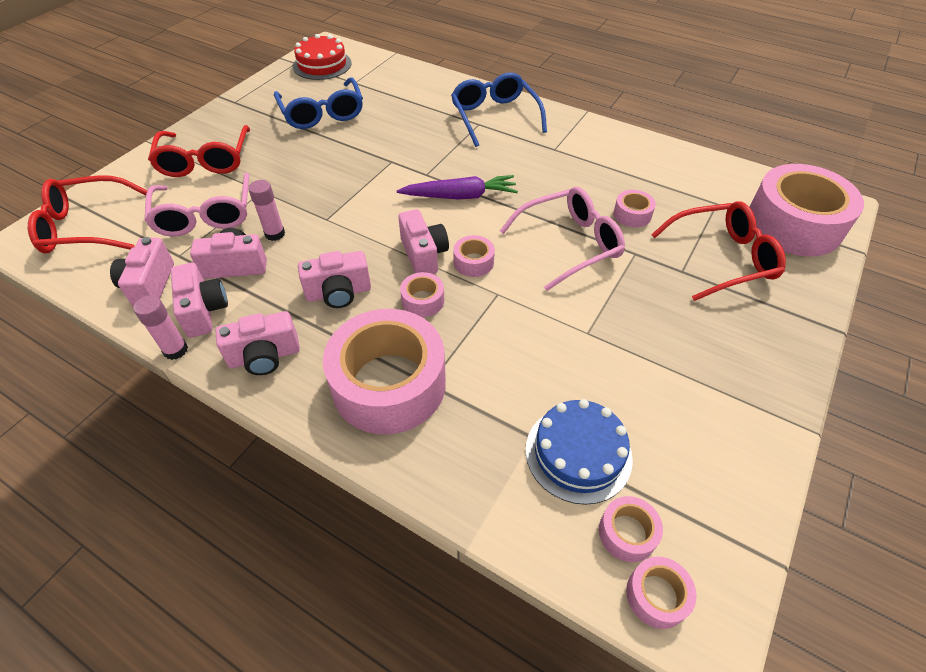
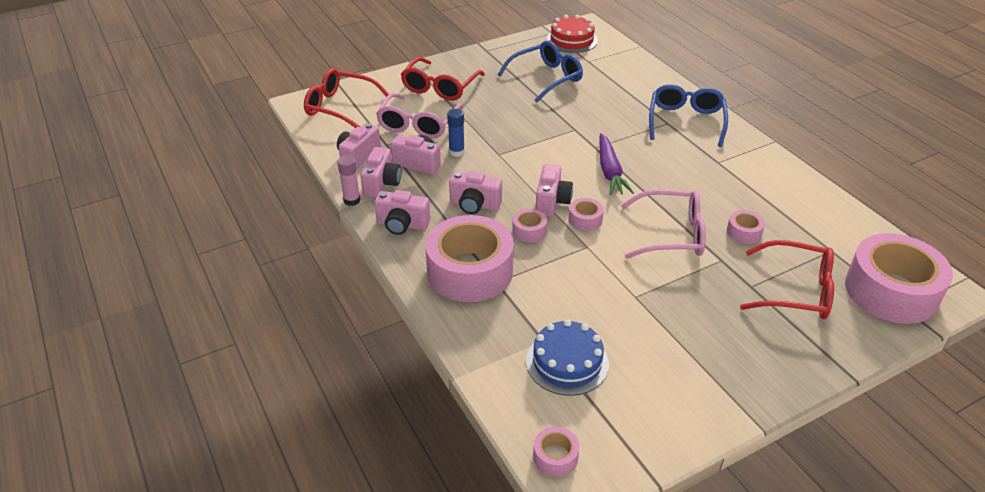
camera: 30 degrees right, 10 degrees down
(275, 234) = (456, 152): pink glue stick -> blue glue stick
(322, 113) = (546, 78): blue glasses -> blue glasses turned 135 degrees counterclockwise
(460, 196) = (610, 171): purple carrot -> purple carrot turned 60 degrees clockwise
(627, 533) = (563, 418): pink tape -> none

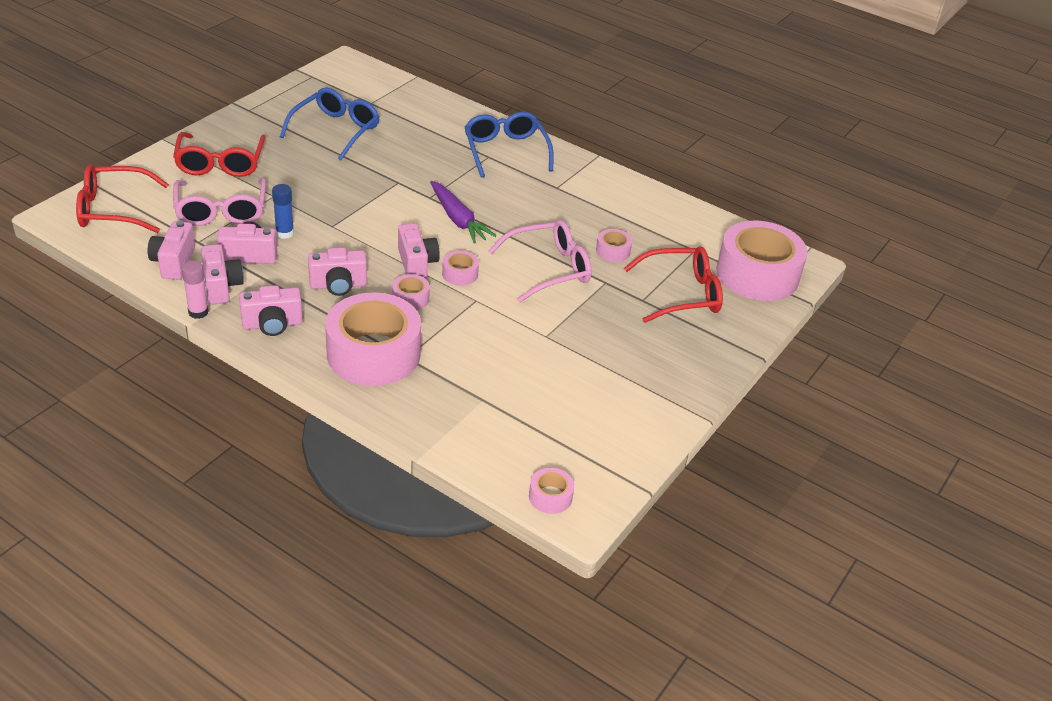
camera: 30 degrees left, 0 degrees up
(567, 362) = (516, 413): blue cake -> none
(572, 40) = (339, 81): red cake -> none

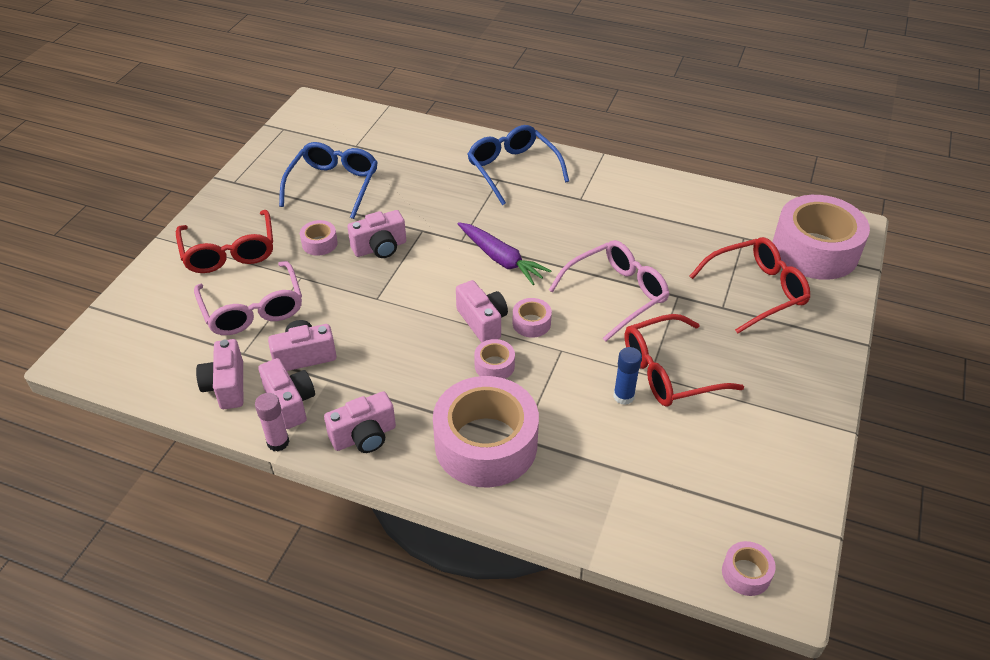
camera: 10 degrees left, 5 degrees up
(113, 210) = (135, 336): red glasses -> red glasses (669, 372)
(284, 233) = (331, 319): blue glue stick -> blue glue stick (623, 396)
(338, 285) = (413, 369): pink camera -> pink camera (380, 248)
(613, 251) = (668, 258): pink tape -> pink tape (319, 243)

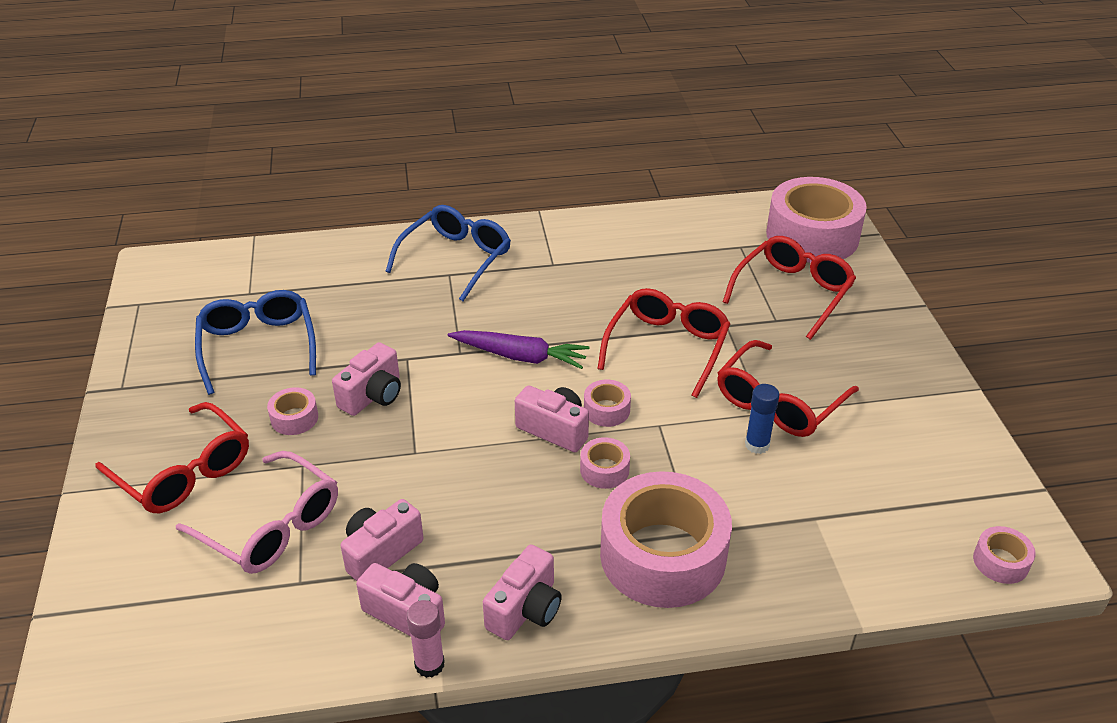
camera: 30 degrees left, 5 degrees down
(226, 386) = (311, 630): pink camera -> none
(512, 169) = (456, 259): blue glasses -> blue glasses turned 90 degrees clockwise
(616, 294) = (667, 347): pink glasses -> red glasses

